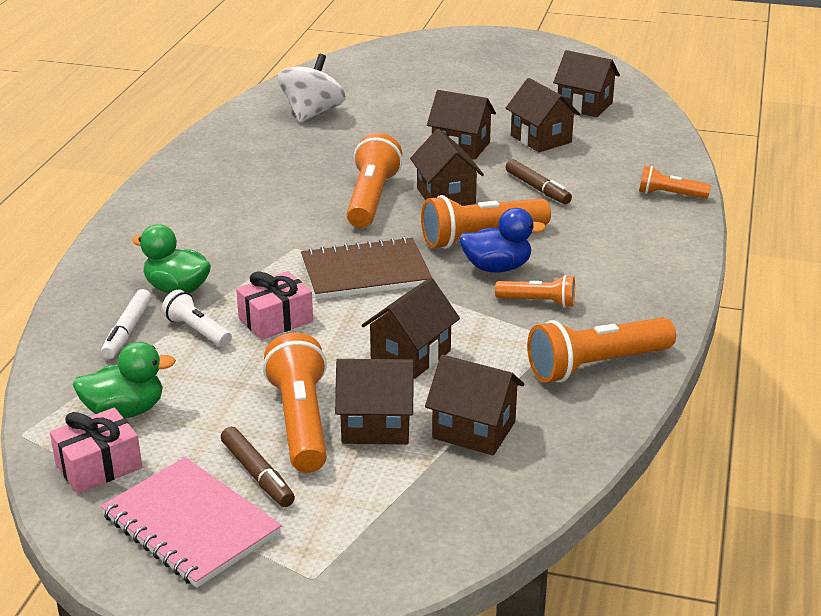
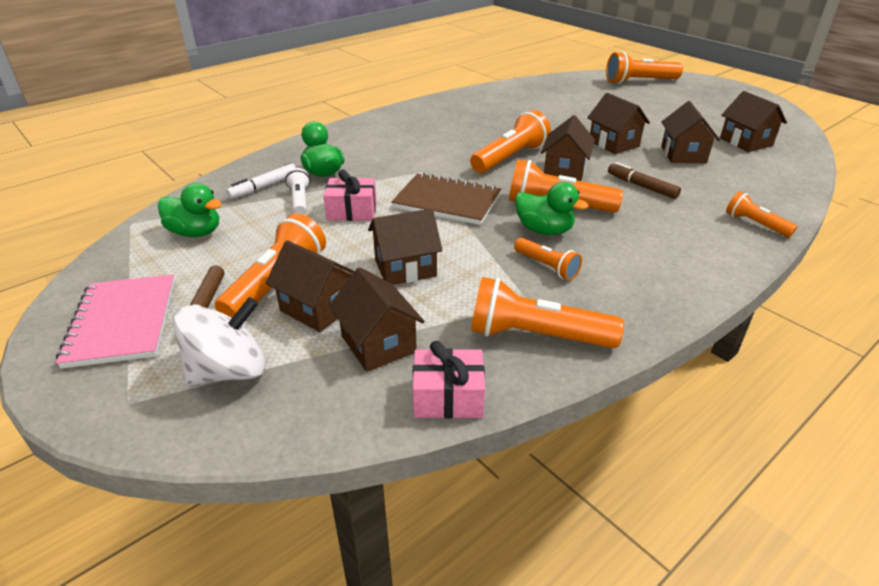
camera: 35 degrees right, 5 degrees up
(99, 466) = (135, 260): pink gift -> pink gift (448, 397)
(312, 113) = (535, 99): white spinning top -> white spinning top (229, 371)
(405, 55) = (639, 81): none -> orange flashlight
(497, 268) = (544, 230): blue duck -> green duck
(537, 188) = (641, 186): brown marker -> brown marker turned 135 degrees clockwise

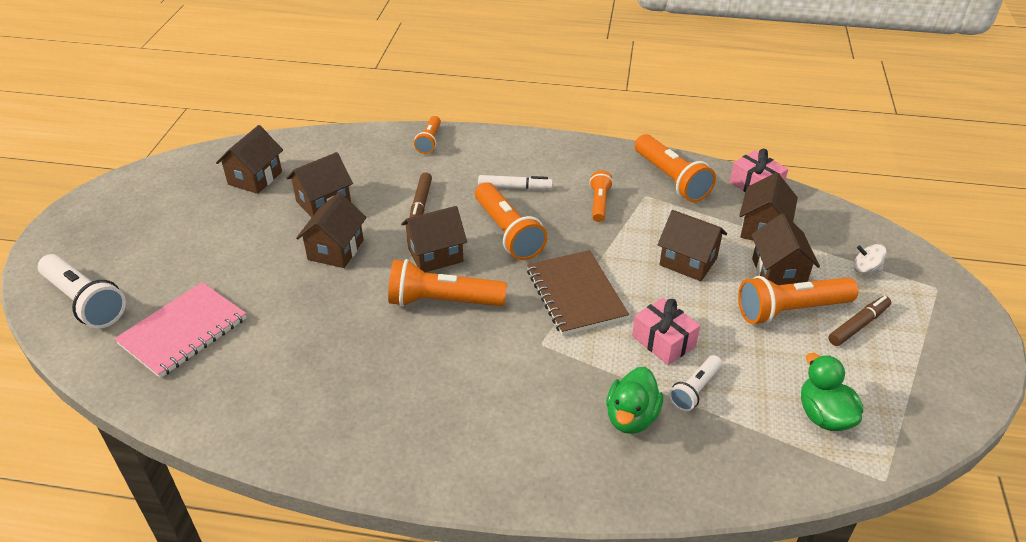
camera: 130 degrees left, 5 degrees up
(122, 322) = (926, 351): pink notebook -> pink notebook (183, 331)
(229, 371) = (866, 269): white spinning top -> white spinning top, size x0.50
(264, 187) = (711, 440): white marker -> white marker (515, 187)
(544, 230) = (554, 223): green duck -> none
(639, 81) = (85, 302): orange flashlight -> white flashlight

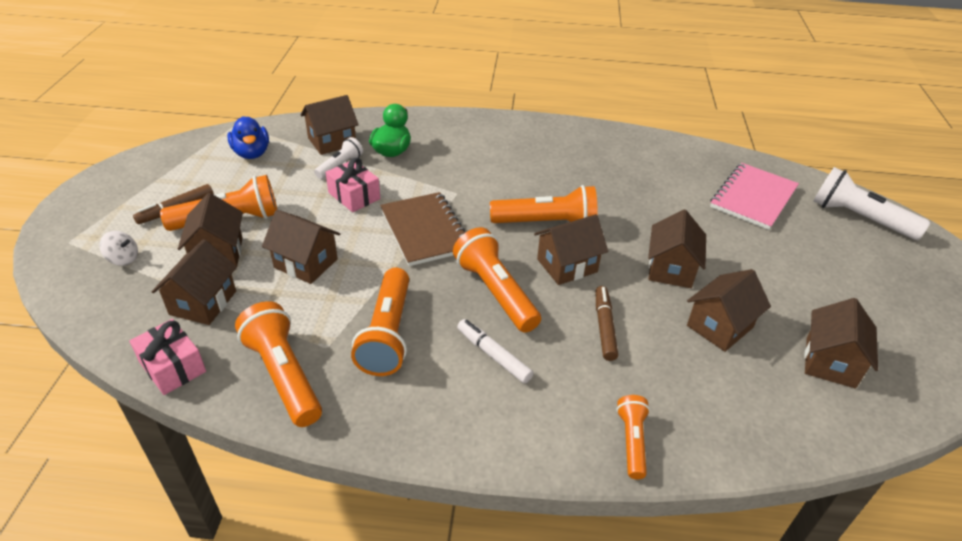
camera: 175 degrees right, 0 degrees up
(515, 187) = (493, 355): white marker -> white marker turned 45 degrees clockwise
(599, 203) = (387, 333): orange flashlight -> orange flashlight, size x1.76
(722, 439) = (332, 141): none -> brown house
(824, 415) = (252, 153): green duck -> blue duck

